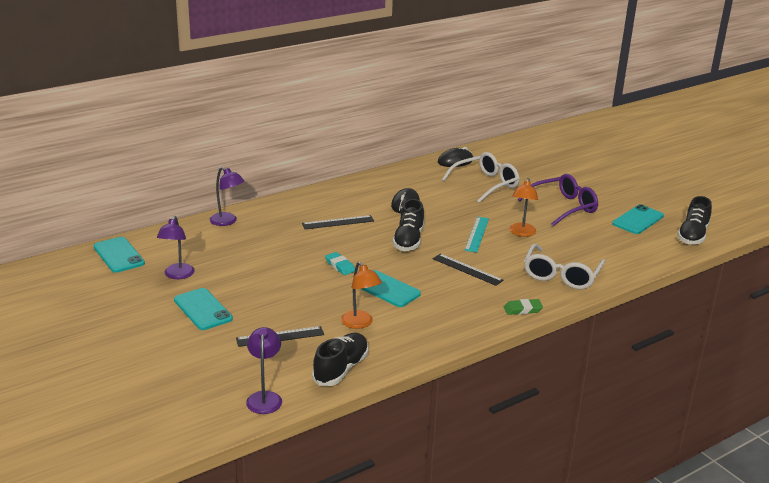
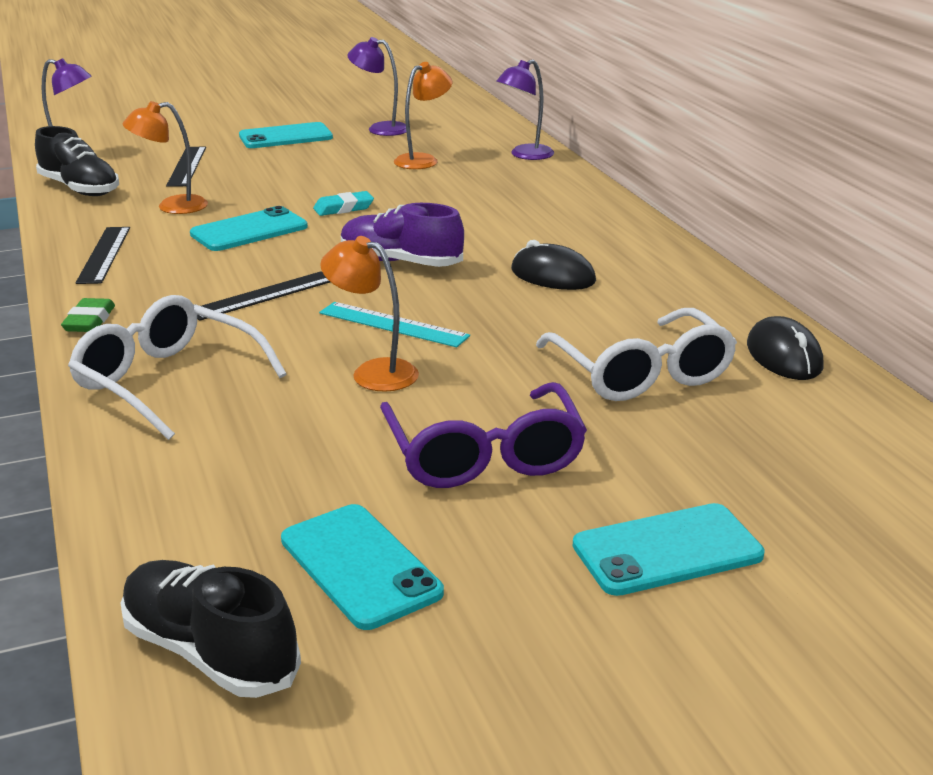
camera: 105 degrees right, 0 degrees up
(118, 255) = (450, 107): turquoise phone -> turquoise phone (667, 550)
(245, 252) = (423, 160): none -> orange lamp
(338, 222) = (495, 218): black ruler -> black ruler (104, 254)
(408, 240) = (400, 262): black shoe -> purple shoe

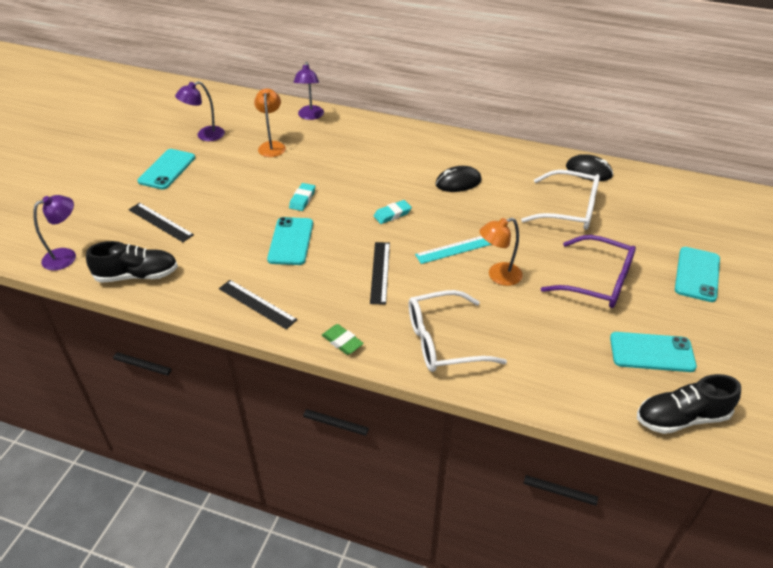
camera: 50 degrees left, 15 degrees up
(172, 207) = (218, 253): orange lamp -> none
(400, 262) = (392, 214): purple shoe -> turquoise eraser

